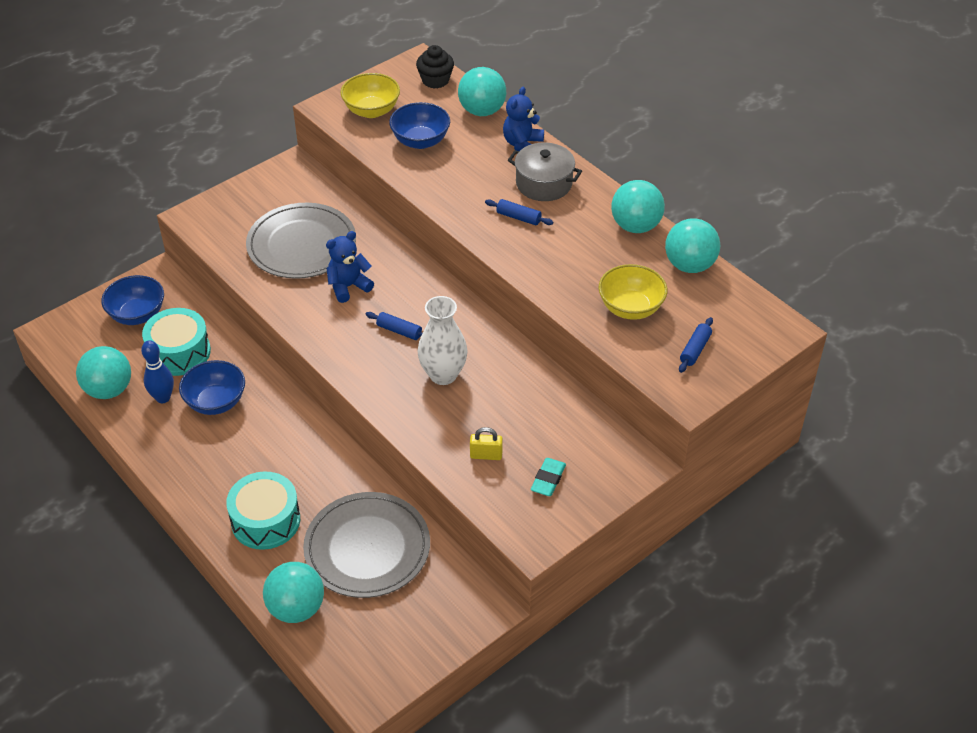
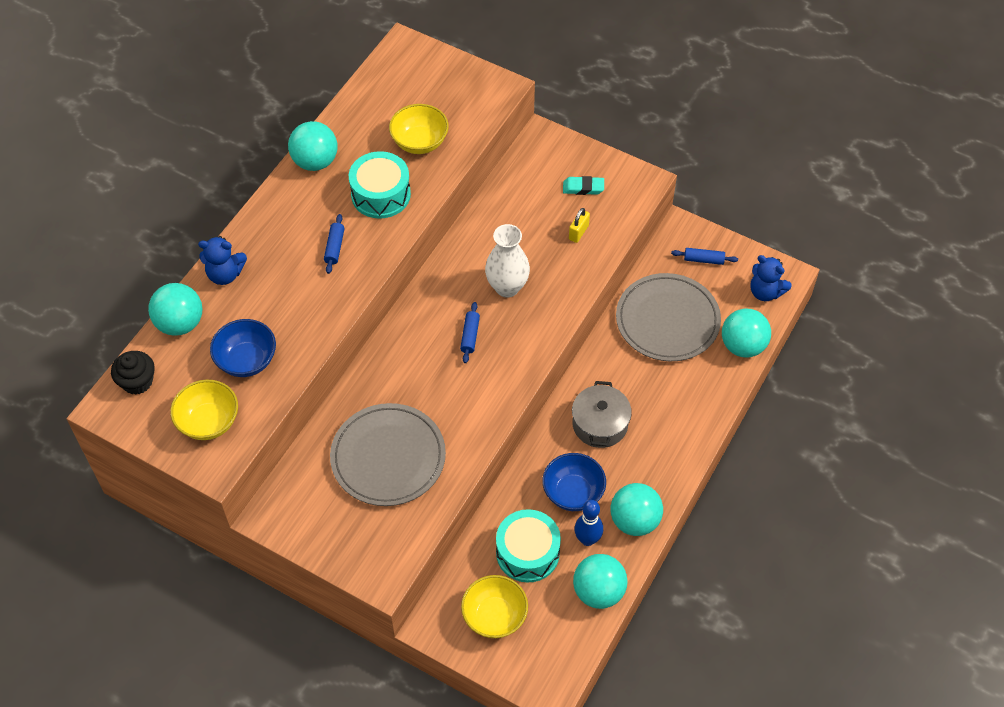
camera: 110 degrees left, 10 degrees up
(137, 315) = (494, 616): blue bowl -> yellow bowl
(266, 521) = (677, 399): turquoise drum -> turquoise drum (381, 194)
(348, 286) = (430, 395): blue teddy bear -> blue teddy bear (765, 292)
(486, 455) = (578, 232): yellow padlock -> yellow padlock turned 45 degrees clockwise
(544, 183) = (279, 241): grey pot -> grey pot (600, 424)
(689, 265) = (352, 116): turquoise ball -> turquoise ball (634, 520)
(695, 349) = (449, 93): blue rolling pin -> blue rolling pin (703, 260)

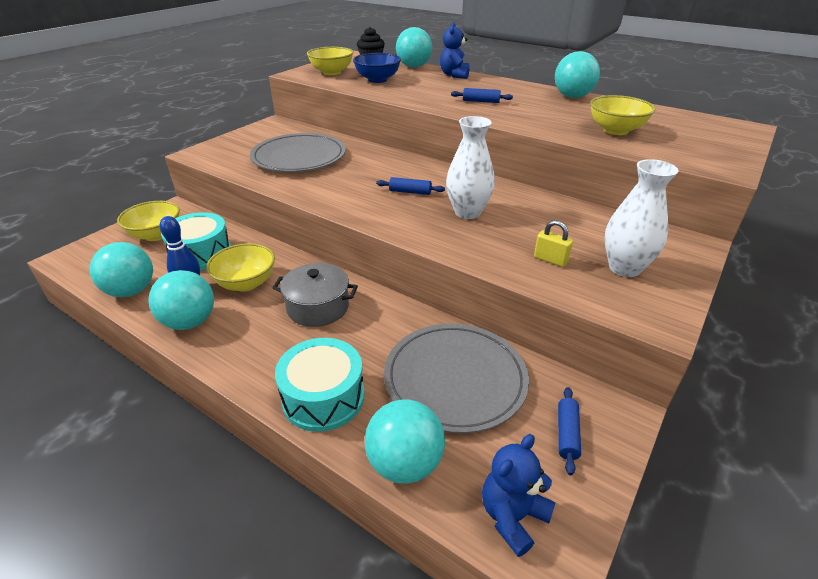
camera: 95 degrees right, 20 degrees down
(381, 194) = (543, 116): turquoise drum -> turquoise drum (323, 397)
(573, 493) = (246, 283): blue bowl -> yellow bowl
(583, 188) = (624, 268): turquoise eraser -> white vase

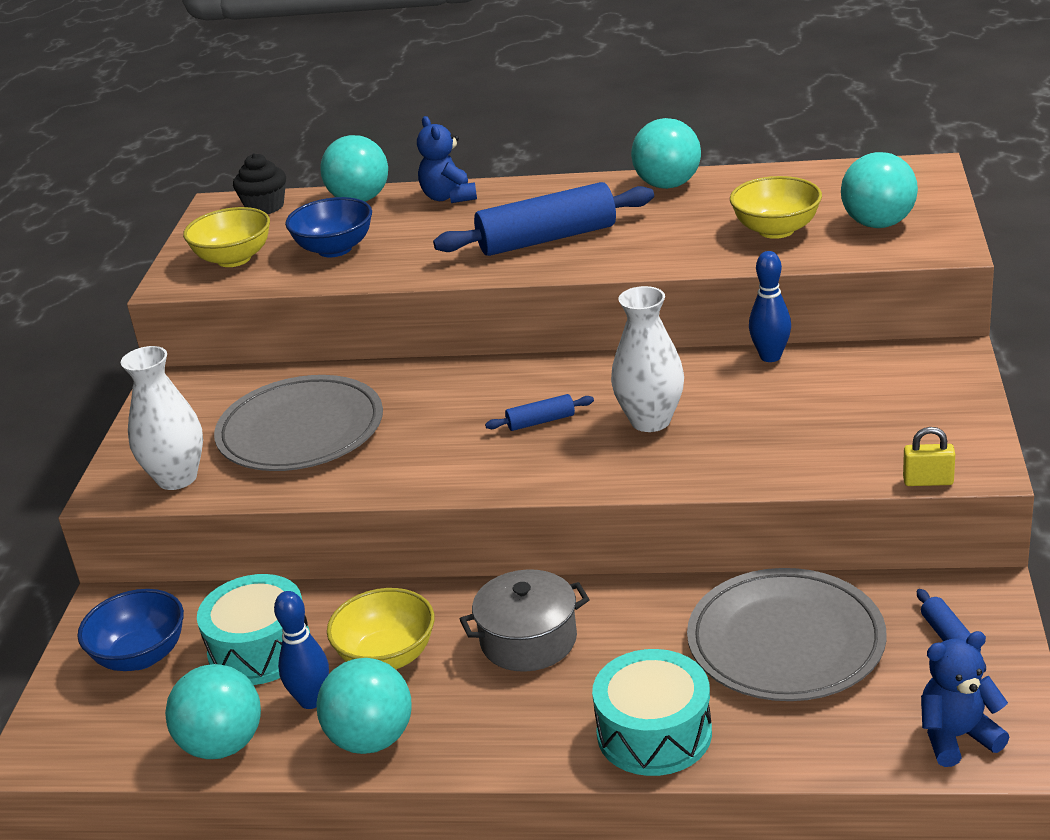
camera: 25 degrees left, 5 degrees down
(156, 235) = (141, 656): yellow bowl -> blue bowl
(404, 463) = (811, 748): turquoise ball -> turquoise ball (878, 224)
(481, 101) = (547, 239): blue rolling pin -> blue rolling pin, size x2.23
(512, 516) = (957, 737): blue teddy bear -> blue teddy bear turned 60 degrees clockwise
(550, 260) = (810, 444): yellow padlock -> yellow padlock (928, 481)
(570, 204) = (770, 356): none -> blue bowling pin
(624, 268) = (899, 419): white vase -> white vase (177, 478)

